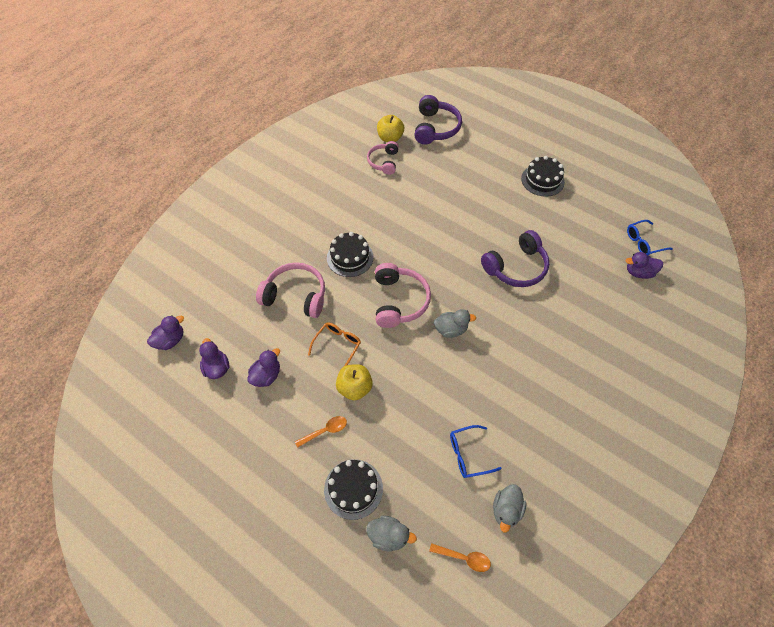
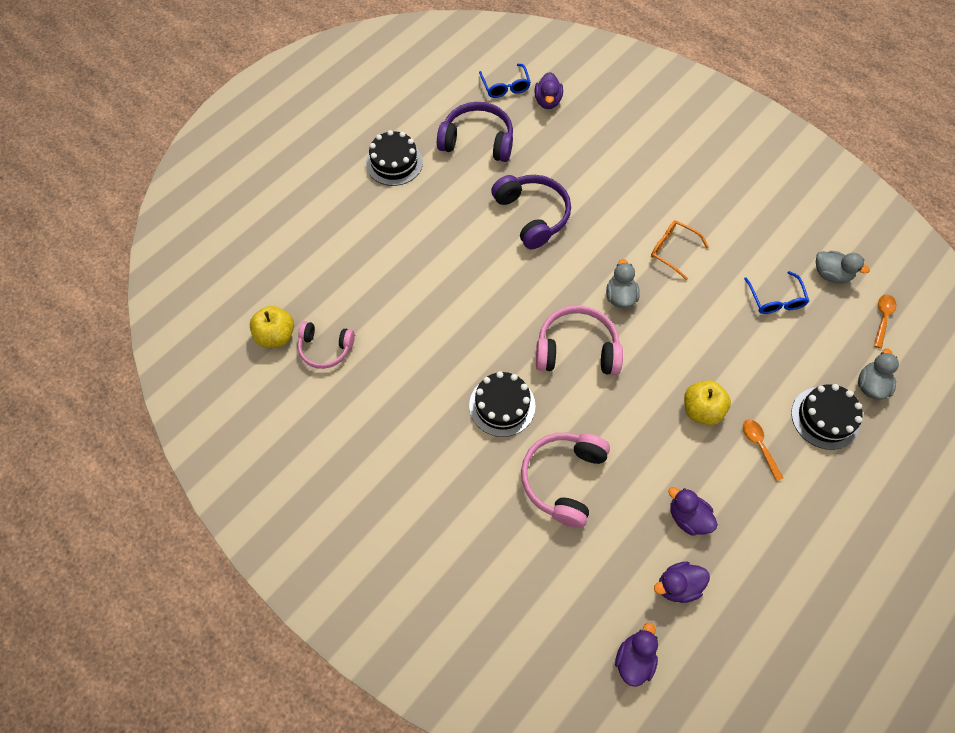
camera: 85 degrees left, 5 degrees up
(170, 340) = (634, 659): purple duck -> purple duck turned 60 degrees clockwise
(337, 345) = (642, 427): orange glasses -> orange glasses (672, 250)
(435, 128) = (268, 272): purple headphones -> purple headphones (477, 141)

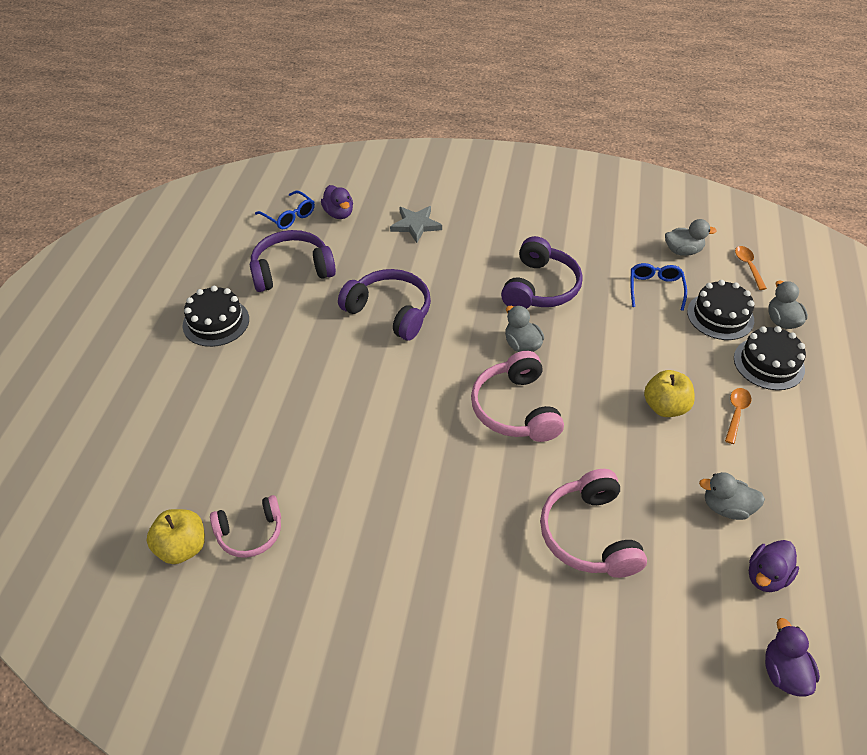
camera: 30 degrees left, 15 degrees down
(502, 405) = (479, 495): black cake -> black cake (720, 316)
(577, 349) = (515, 409): pink headphones -> pink headphones turned 75 degrees counterclockwise
(605, 141) = (415, 225): none -> grey star
(672, 250) = (540, 287): orange glasses -> purple headphones
(687, 517) = (726, 507): purple duck -> grey duck
(759, 446) = (736, 413): orange spoon -> orange spoon turned 75 degrees clockwise
(775, 299) = (655, 289): blue glasses -> blue glasses turned 135 degrees counterclockwise

